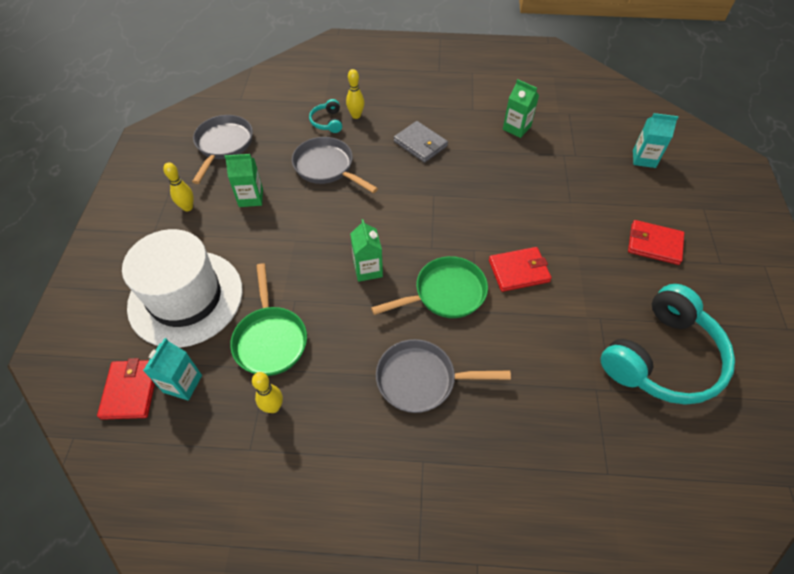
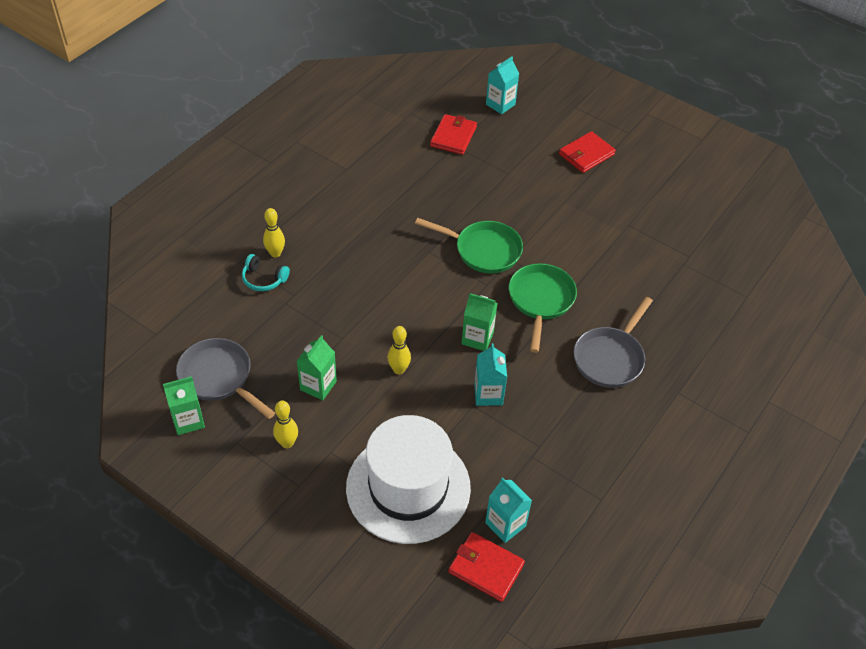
camera: 60 degrees left, 5 degrees down
(270, 339) = (503, 440): green pan -> green pan (483, 250)
(273, 407) = (572, 466): yellow bowling pin -> yellow bowling pin (399, 369)
(313, 305) = (488, 394): none -> turquoise carton
(326, 167) = (328, 309): grey pan -> none
(420, 144) = (358, 227): grey wallet -> none
(516, 128) = (397, 155): green carton -> green carton (188, 420)
(519, 271) = (552, 244): red wallet -> red wallet (453, 136)
(662, 358) = (682, 214): turquoise headphones -> none

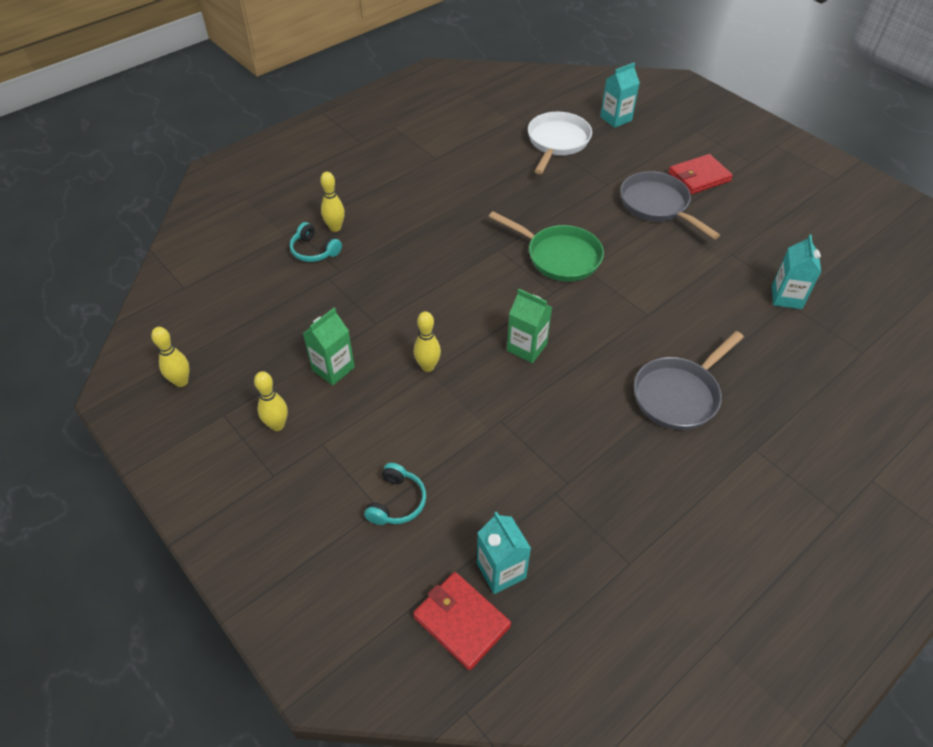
camera: 15 degrees right, 0 degrees up
(188, 420) = (181, 381): green carton -> yellow bowling pin
(219, 377) = (230, 342): grey pan -> grey pan (657, 205)
(408, 487) = (397, 502): white hat -> turquoise headphones
(453, 136) = (557, 142): red wallet -> white pan
(488, 394) = (522, 411): turquoise carton -> turquoise carton (786, 297)
(540, 300) = (610, 318): green pan -> none

